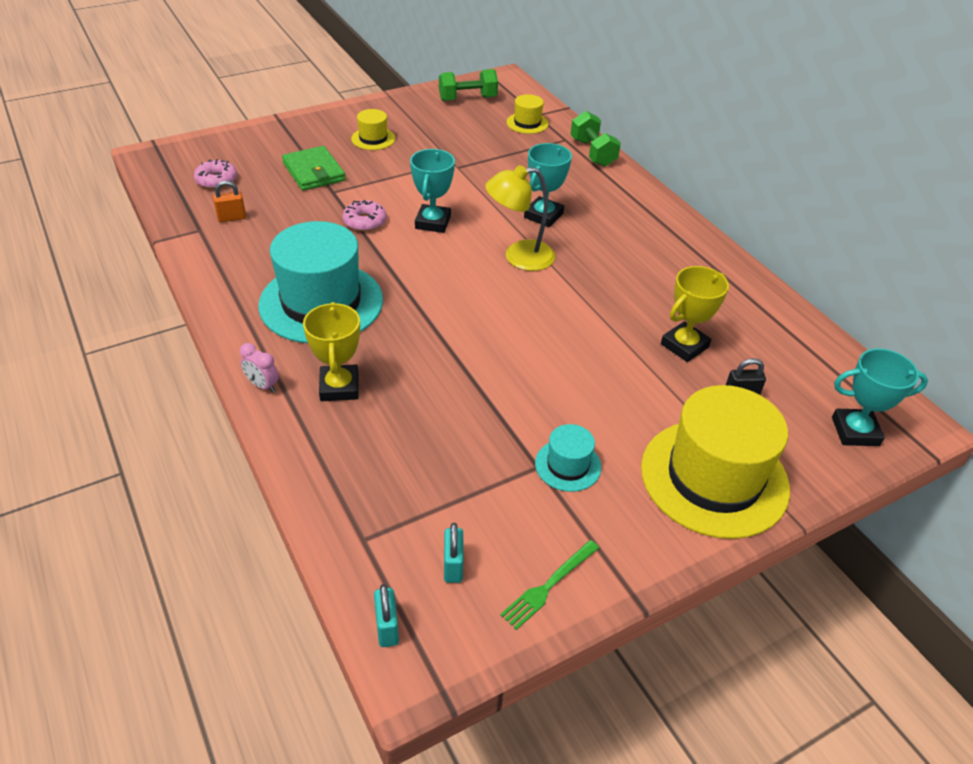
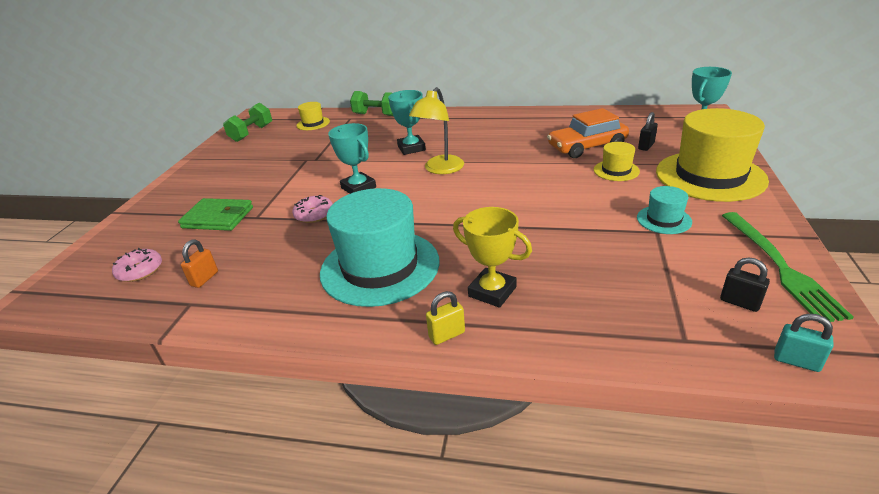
camera: 45 degrees left, 10 degrees down
(262, 385) = (447, 335): pink clock -> yellow padlock
(373, 139) = (227, 180): yellow hat -> yellow hat (616, 170)
(453, 566) = (739, 302): turquoise padlock -> black padlock
(549, 585) = (779, 266): green fork -> green fork, size x1.70
(684, 346) = (586, 147): yellow trophy -> orange car

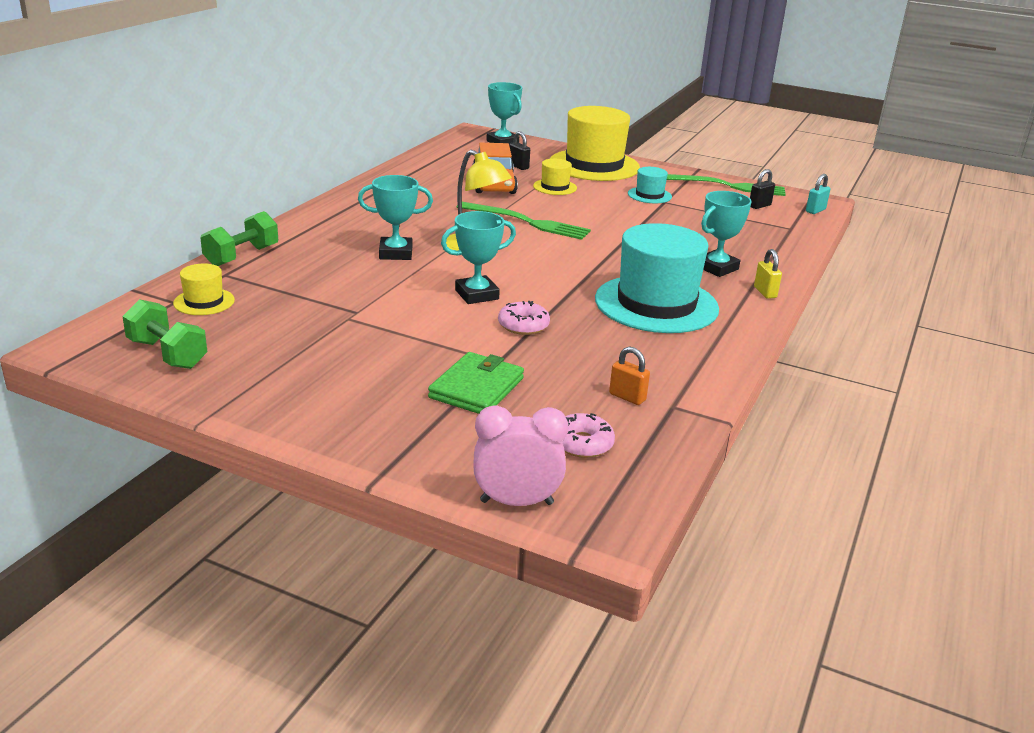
camera: 80 degrees left, 5 degrees down
(78, 259) = (516, 502): none -> pink clock
(492, 291) = (716, 268): yellow trophy -> turquoise trophy
(515, 176) = (526, 222): none -> green fork

